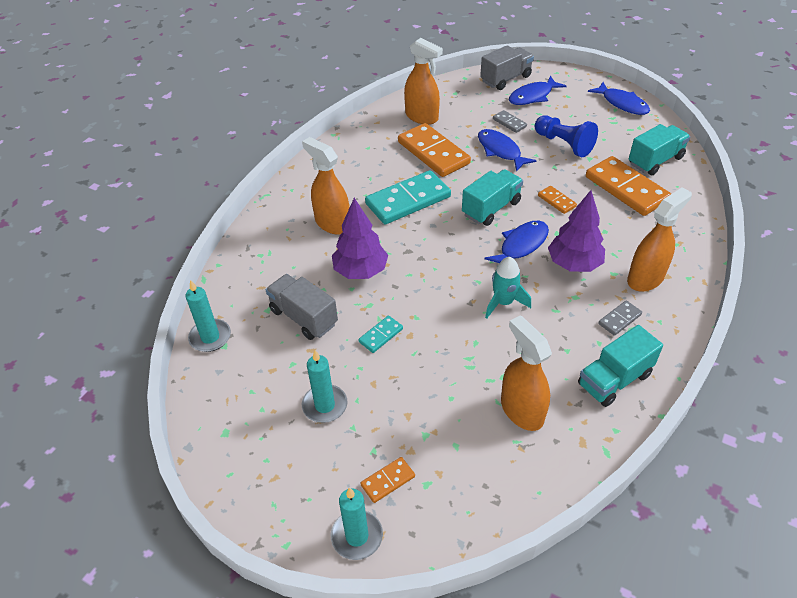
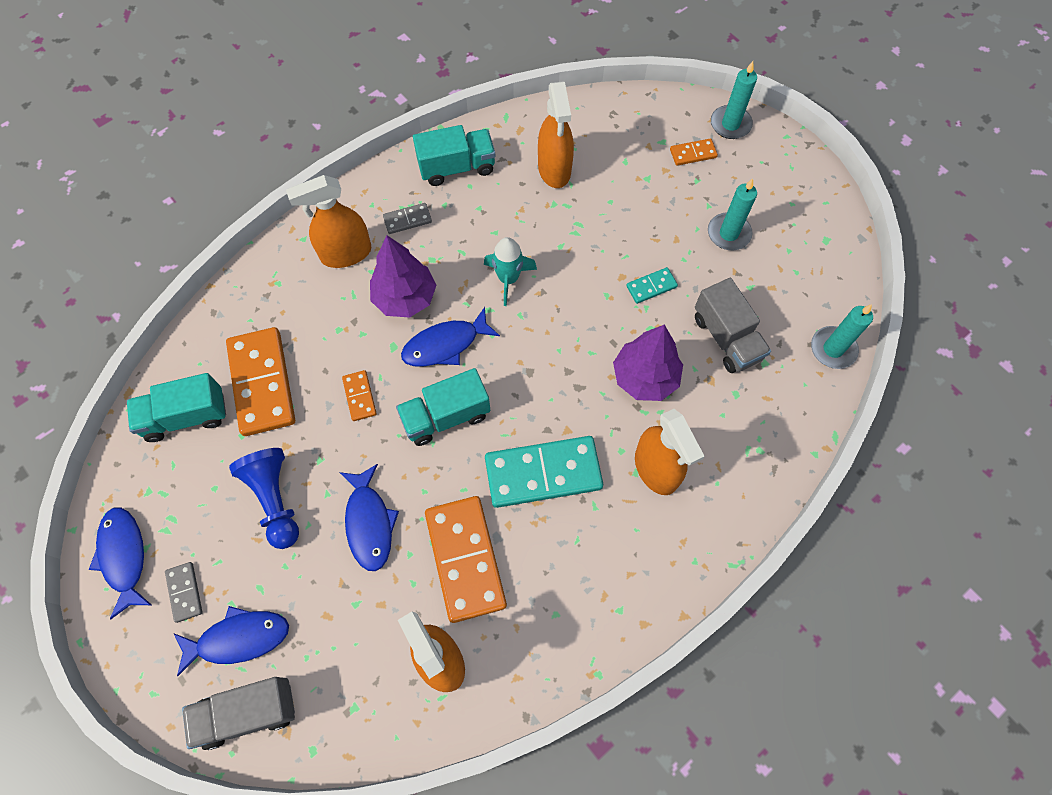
camera: 160 degrees left, 20 degrees up
(509, 123) = (318, 583): grey domino -> grey domino (185, 592)

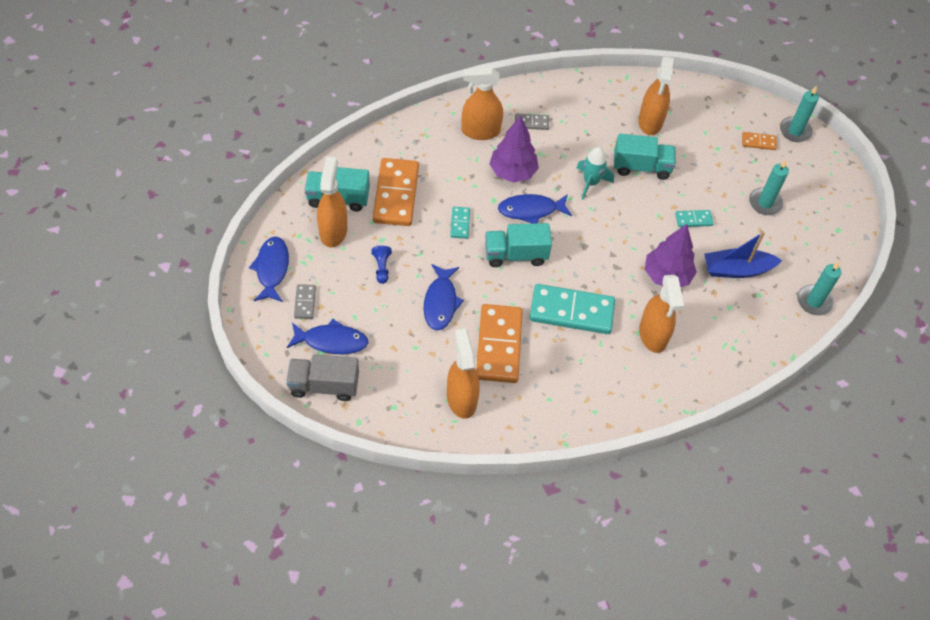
camera: 15 degrees right, 10 degrees down
(193, 468) = (333, 231): none -> orange spray bottle
(275, 500) = (382, 268): blue pawn -> blue pawn, size x0.54
(360, 396) = (460, 223): orange domino -> turquoise domino
(457, 167) = (579, 99): turquoise truck -> turquoise truck (641, 167)
(726, 338) = (737, 269): grey truck -> blue boat

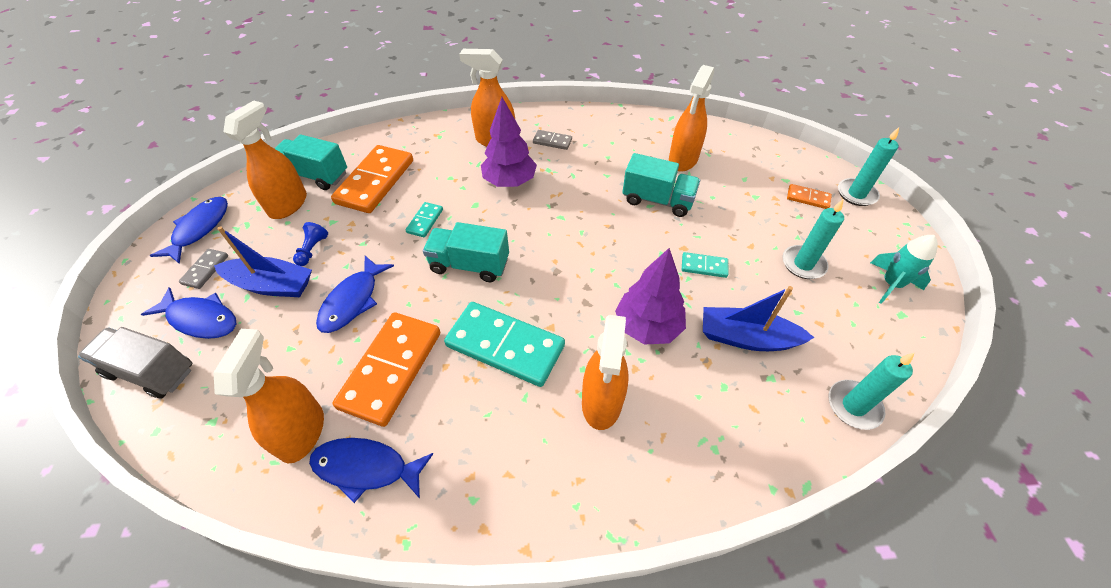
camera: 20 degrees right, 5 degrees down
(368, 303) = (271, 285): none -> blue boat
(531, 210) = (511, 222): blue fish -> blue fish (366, 468)
(591, 183) = (592, 206): turquoise rocket -> turquoise rocket (891, 284)

